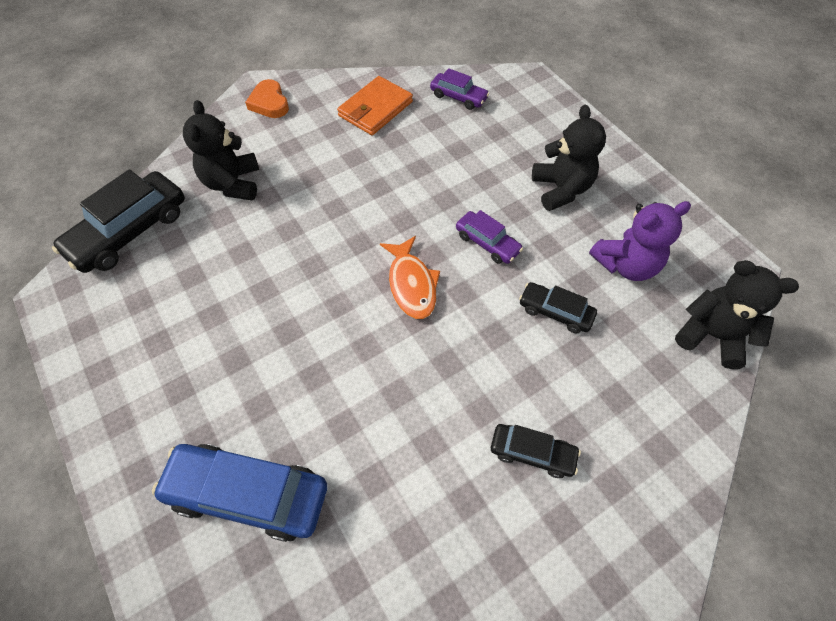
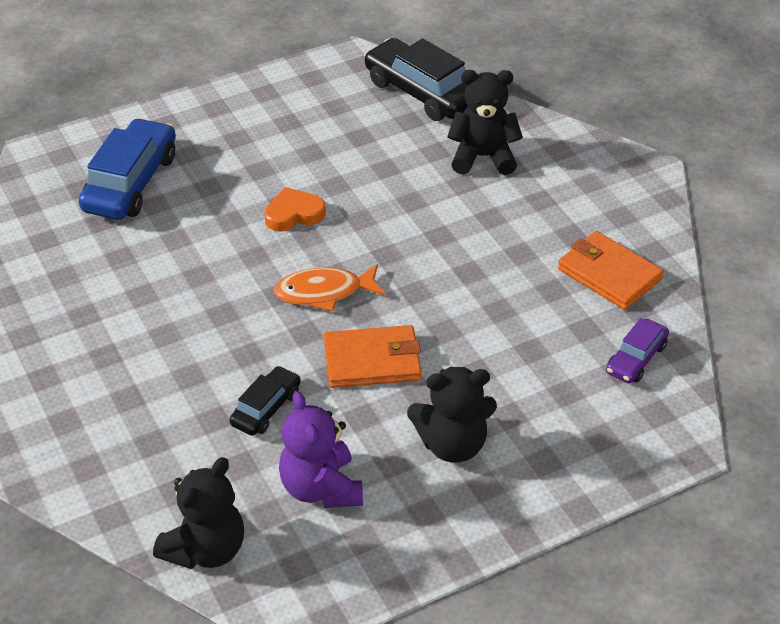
camera: 95 degrees right, 15 degrees down
(269, 103) = (618, 180): orange heart -> orange heart (294, 214)
(487, 243) = (372, 361): purple car -> orange wallet
(532, 453) = (112, 365): black car -> none

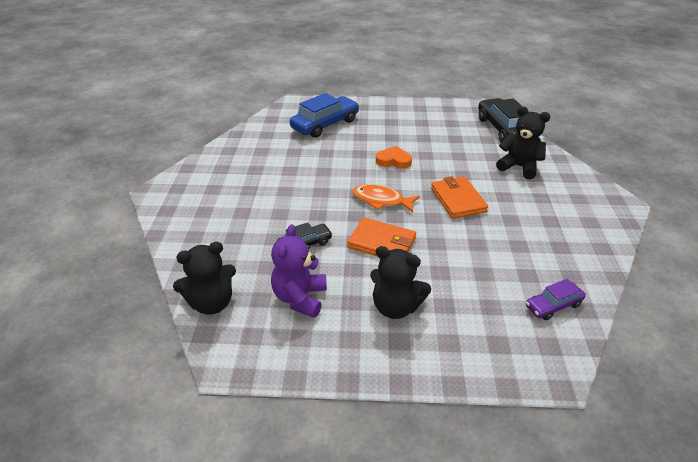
camera: 30 degrees right, 5 degrees down
(609, 274) = (563, 250): orange wallet -> orange wallet (458, 200)

